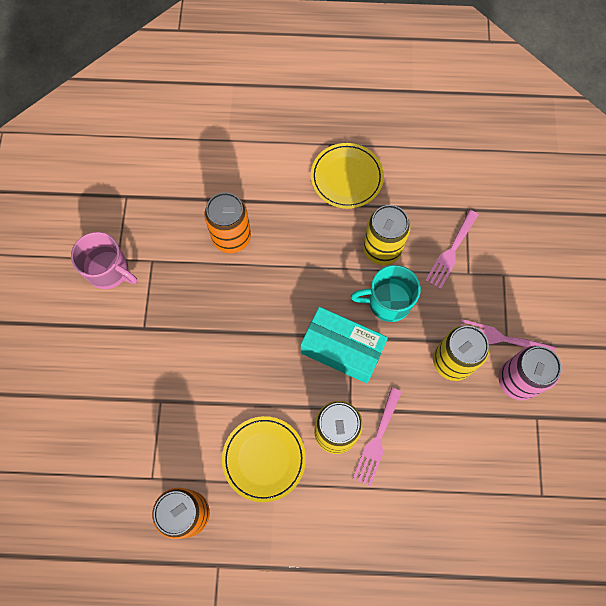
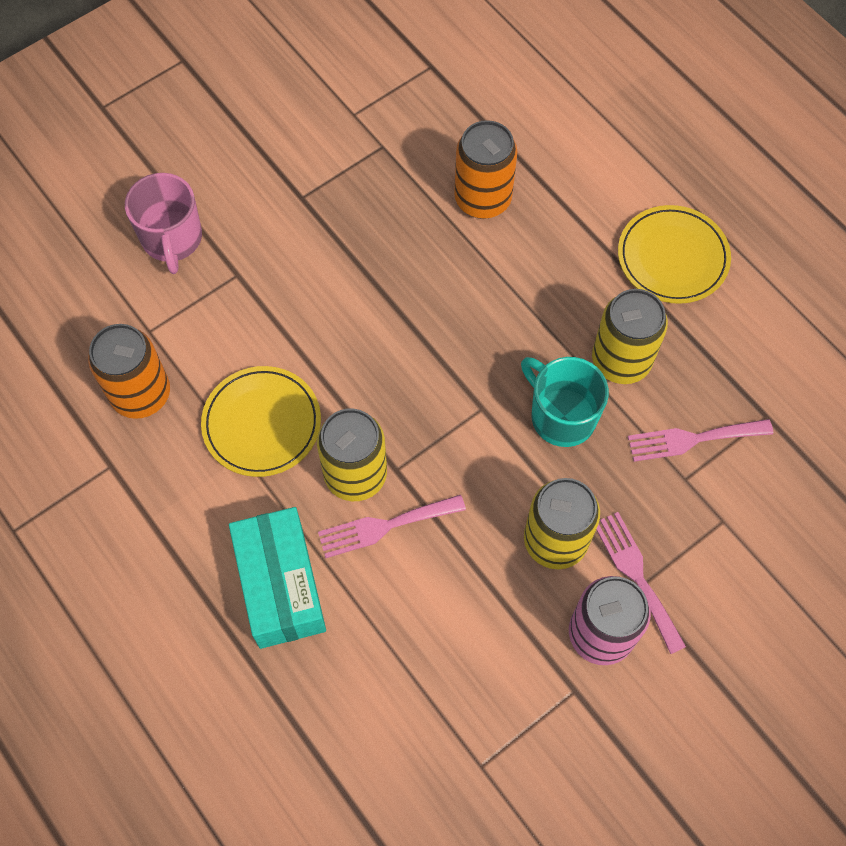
camera: 50 degrees right, 5 degrees down
(109, 271) = (333, 117): pink mug -> pink mug (172, 239)
(342, 349) = (458, 409): turquoise box -> turquoise box (280, 585)

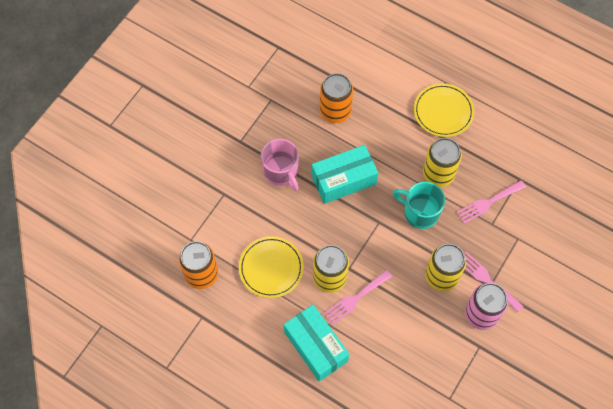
camera: 20 degrees left, 0 degrees up
(172, 239) = (181, 186): pink mug -> pink mug (281, 172)
(450, 316) = (343, 180): none -> turquoise box

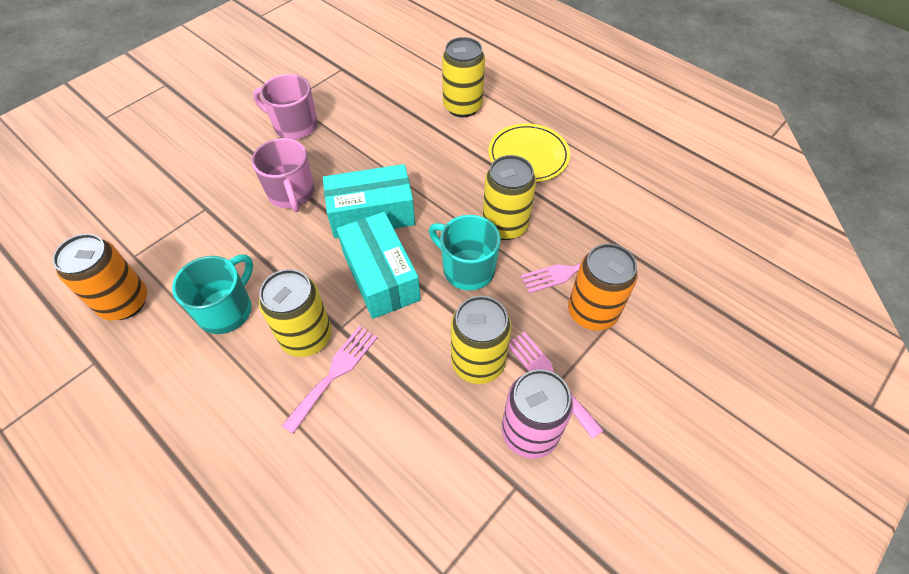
camera: 10 degrees right, 10 degrees down
(261, 111) = (294, 126): none -> pink mug
(271, 268) = (226, 310): yellow plate -> turquoise mug
(315, 346) = (245, 438): turquoise box -> turquoise box (380, 276)
(335, 112) = (387, 138): orange can -> orange can (592, 312)
(355, 298) = (334, 373): pink fork -> pink fork turned 150 degrees clockwise
(384, 72) = (462, 107): none -> yellow can

